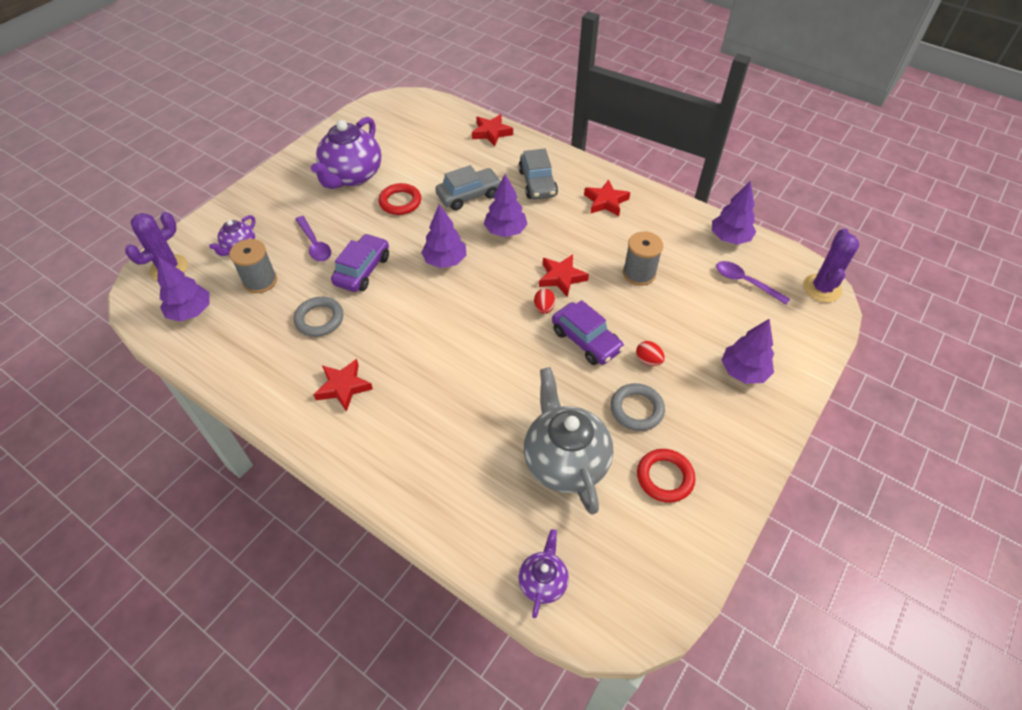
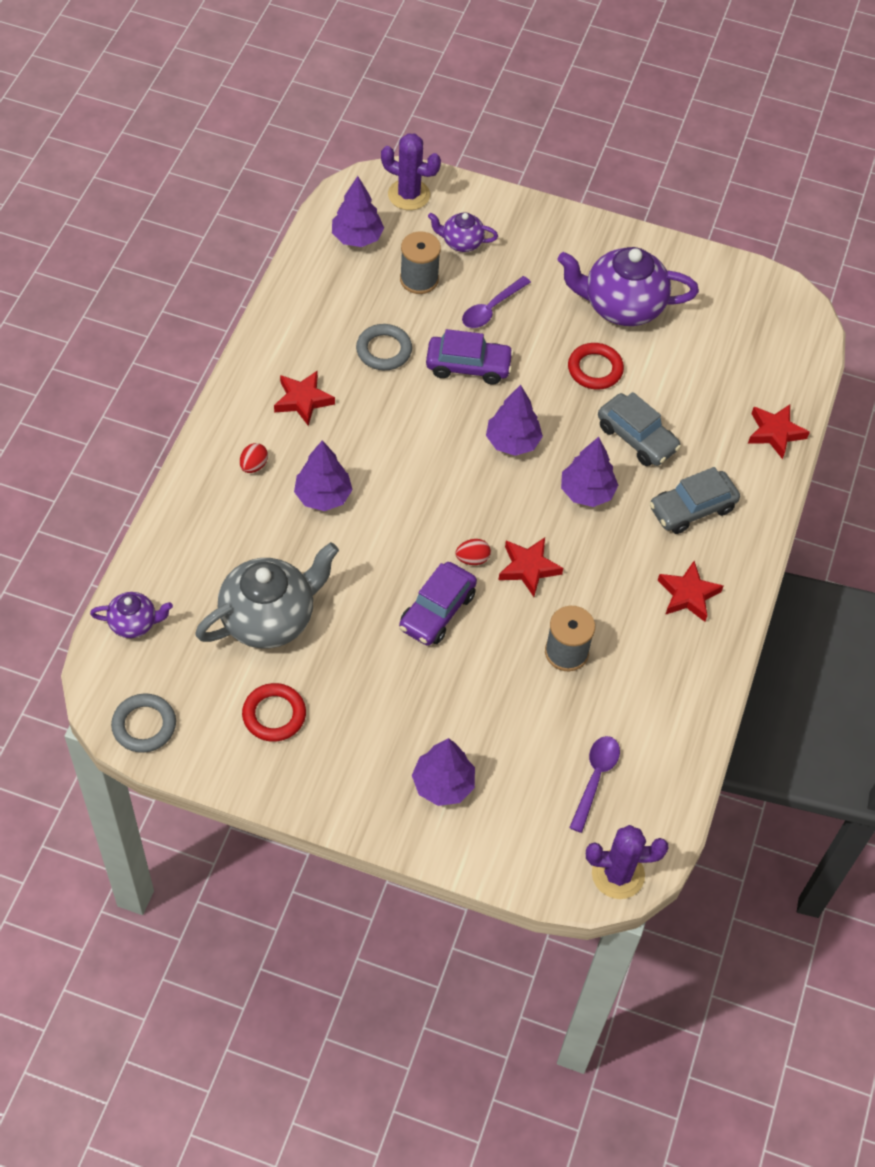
camera: 70 degrees right, 5 degrees up
(636, 409) = (354, 677): grey ring -> grey ring (144, 725)
(648, 360) = (428, 680): red egg -> red egg (254, 465)
(729, 238) = (674, 754): purple tree -> purple tree (323, 496)

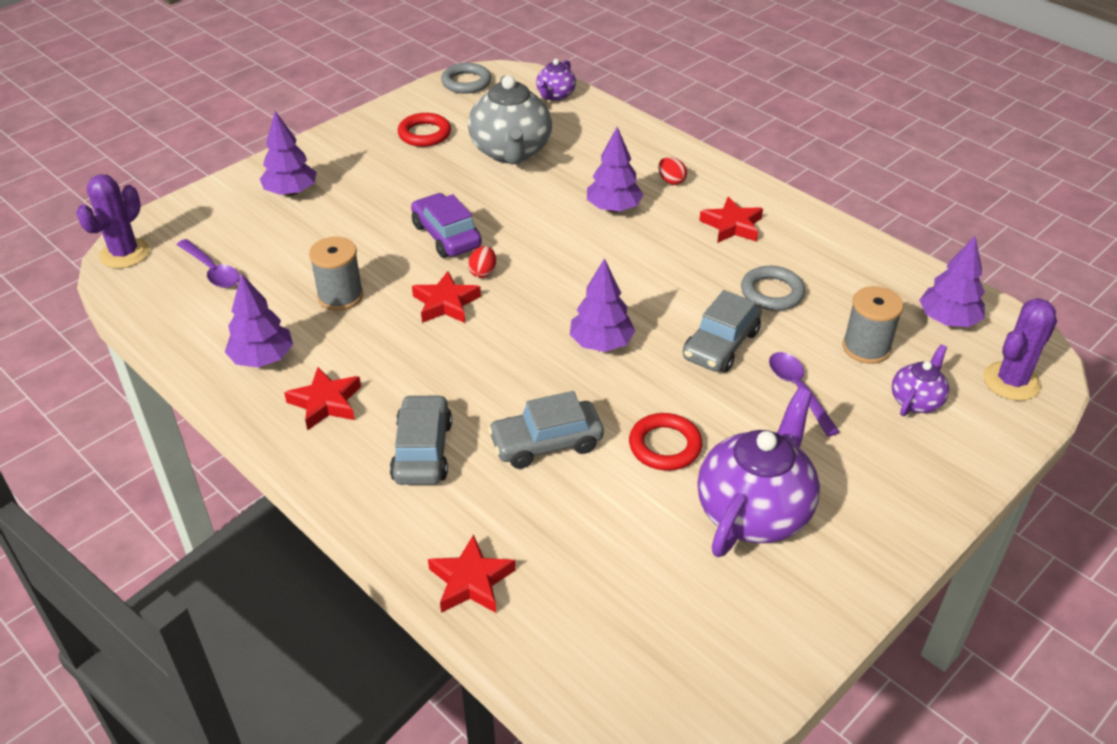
camera: 120 degrees right, 15 degrees down
(468, 366) = (720, 345): purple car -> grey car
(587, 492) = (502, 375): purple tree -> purple tree (262, 359)

